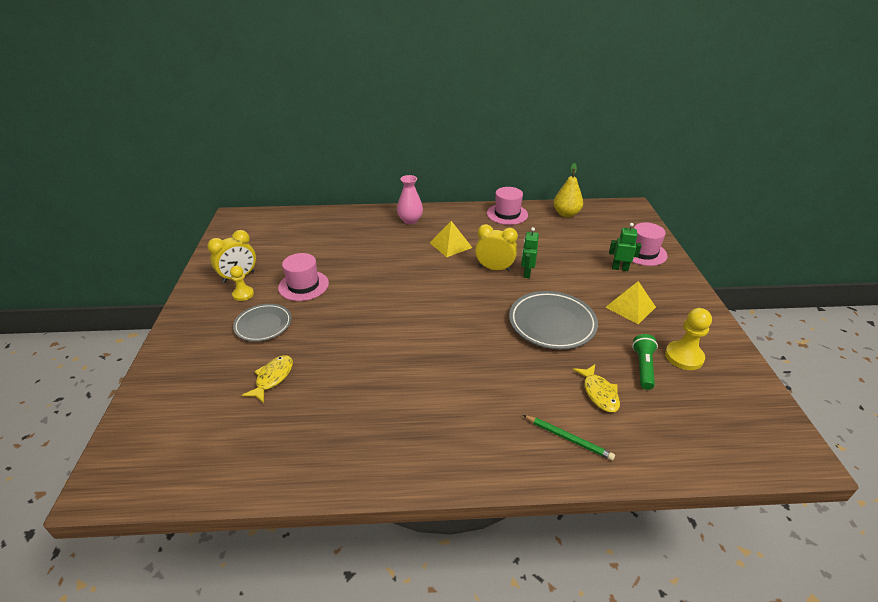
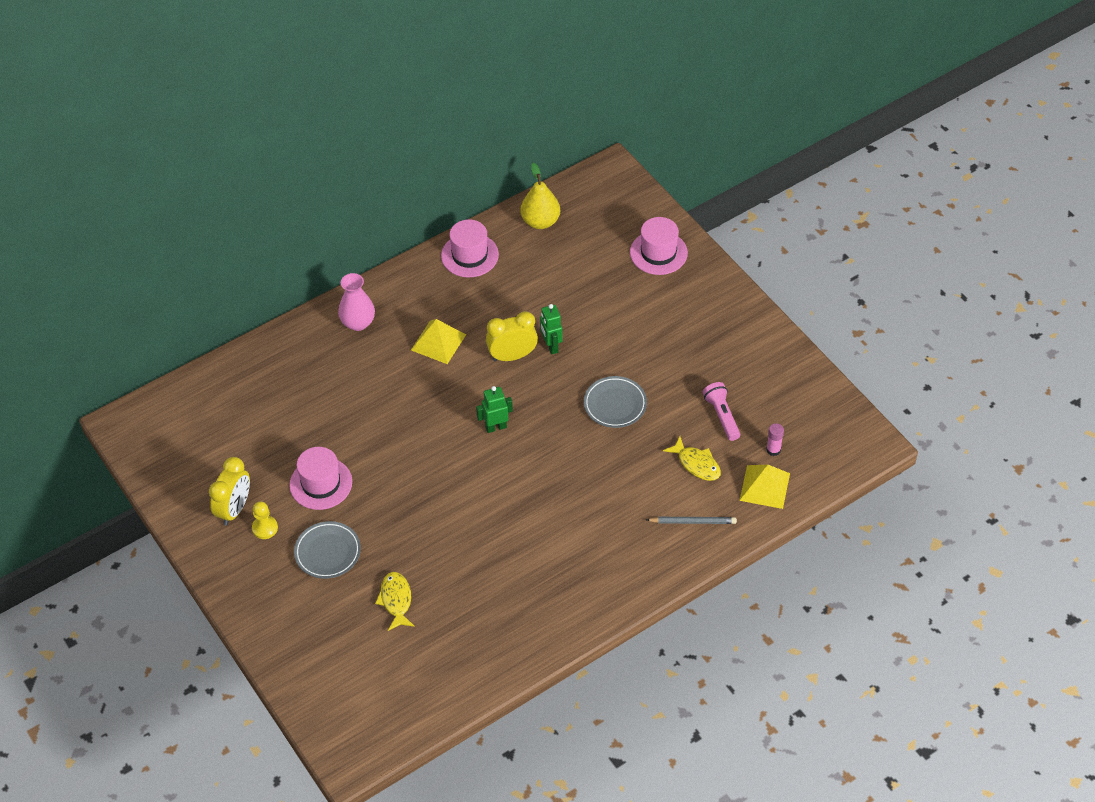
camera: 30 degrees left, 15 degrees up
(552, 323) = (615, 404): grey plate -> grey plate, size x0.65
(568, 438) = (693, 522): green pencil -> grey pencil
(620, 268) = (645, 291): green robot -> green robot (496, 427)
(630, 307) = (679, 344): yellow pyramid -> yellow pyramid (764, 487)
(643, 367) = (722, 416): green flashlight -> pink flashlight
(683, 414) = (773, 450): none -> pink glue stick
(684, 357) = (752, 385): yellow pawn -> none

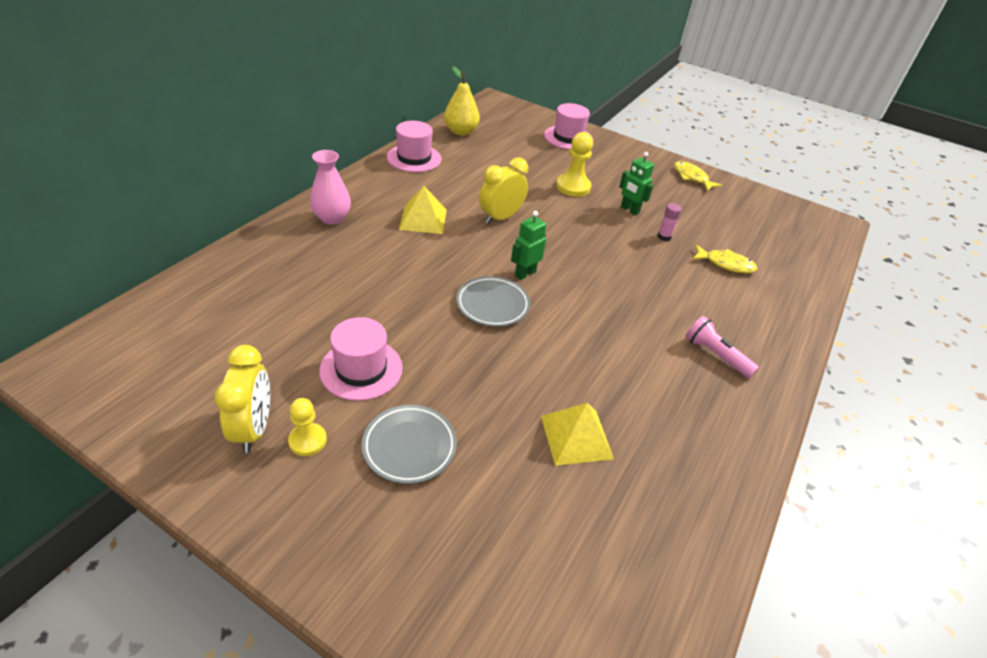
camera: 30 degrees left, 10 degrees down
(396, 600) = (532, 480): yellow fish -> yellow fish (692, 177)
(551, 346) = (530, 205): green robot -> green robot (629, 210)
(612, 330) = (573, 187): none -> yellow pawn
(615, 404) = (619, 235): grey plate -> grey plate (492, 305)
(693, 522) = (767, 309): grey pencil -> none
(722, 416) = (711, 226): pink flashlight -> pink flashlight (715, 355)
(764, 487) = (794, 268): yellow pyramid -> yellow pyramid (576, 437)
(773, 450) = (773, 241): pink glue stick -> pink glue stick (664, 237)

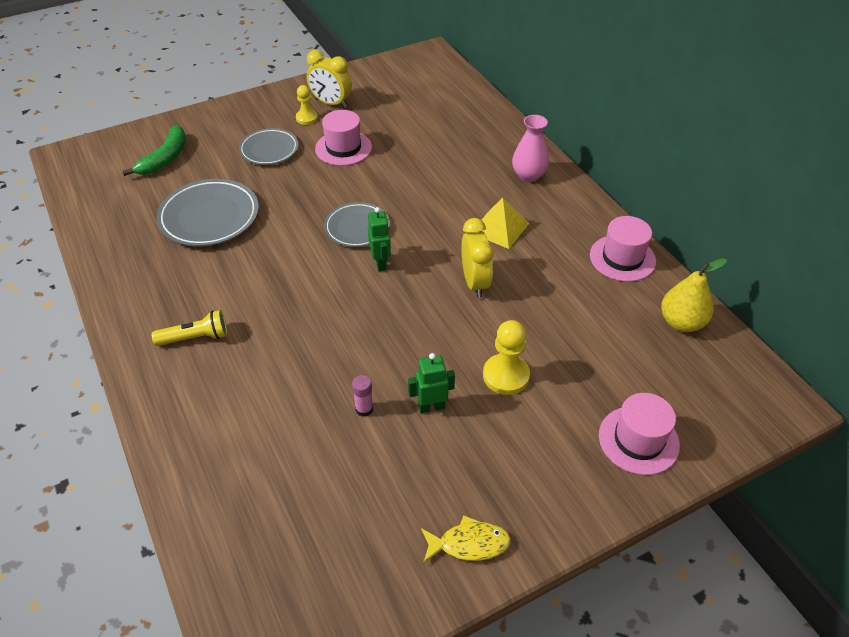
camera: 125 degrees right, 5 degrees up
(510, 576) = (165, 158): none -> green banana
(576, 437) = (209, 217): yellow pyramid -> grey plate
(715, 355) = (195, 338): pink flashlight -> yellow flashlight
(726, 264) = (284, 439): yellow fish -> none

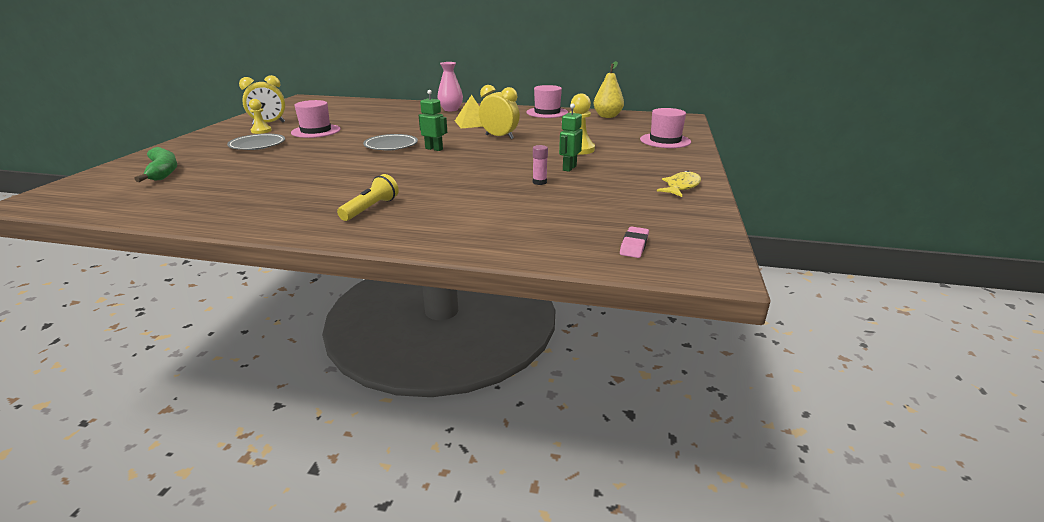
camera: 50 degrees left, 20 degrees down
(209, 217) = (267, 175): grey plate -> none
(262, 582) = (634, 245): none -> pink eraser

